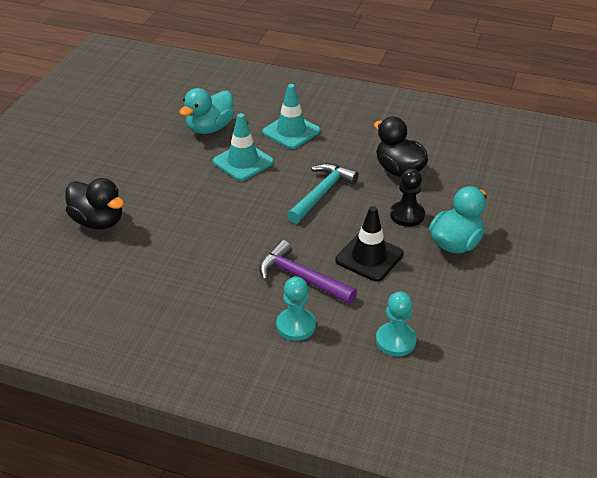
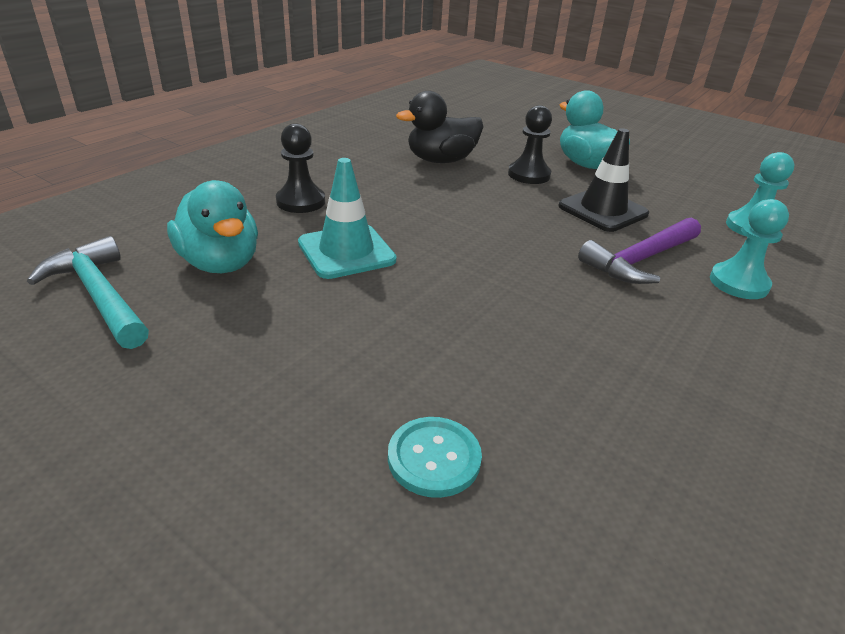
camera: 75 degrees left, 5 degrees down
(98, 221) = (434, 458): black duck -> turquoise button
(291, 131) = (300, 201): turquoise traffic cone -> black pawn
(322, 193) = (462, 211): turquoise hammer -> turquoise hammer (99, 295)

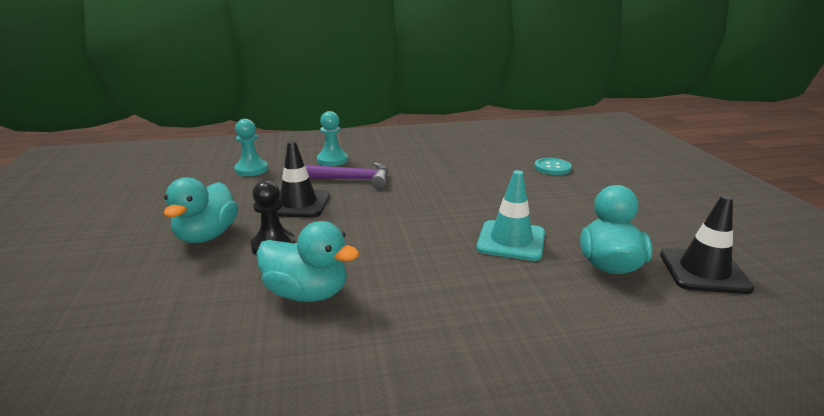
camera: 135 degrees left, 10 degrees down
(99, 295) = (704, 271): turquoise hammer -> black traffic cone
(300, 201) = (506, 297): black pawn -> none
(441, 160) = (307, 293): black duck -> turquoise duck

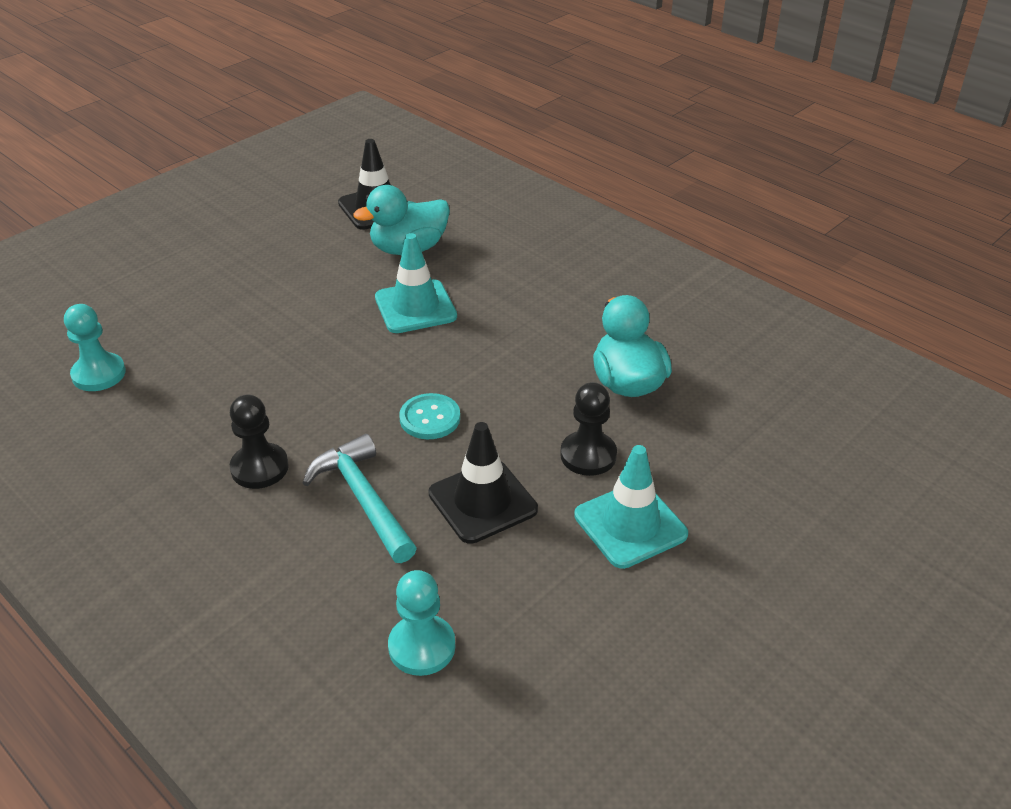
camera: 125 degrees left, 15 degrees up
(207, 236) = (630, 525): turquoise duck -> turquoise traffic cone
(332, 160) = (300, 568): turquoise pawn -> turquoise pawn (99, 374)
(350, 179) = (363, 499): purple hammer -> turquoise hammer
(407, 165) = (259, 468): none -> black pawn
(552, 168) = (172, 333): turquoise button -> turquoise button (430, 418)

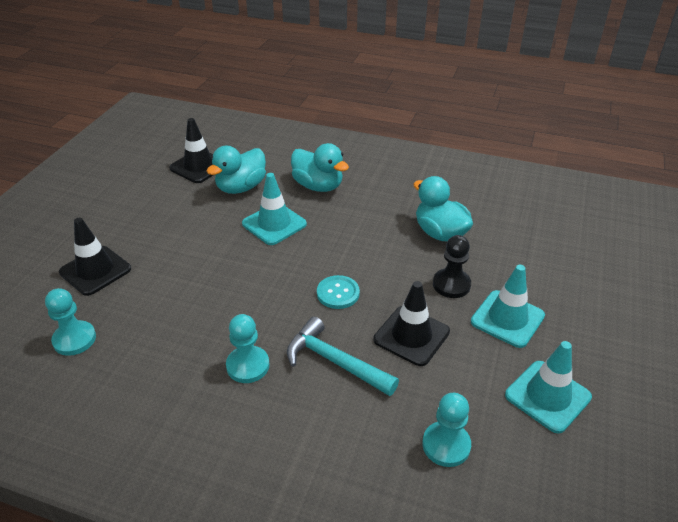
camera: 25 degrees left, 0 degrees up
(172, 303) = (95, 270): none -> black traffic cone
(259, 468) = (248, 366): black pawn -> turquoise pawn
(509, 273) = (318, 186): none -> turquoise duck
(604, 641) = (547, 396): none -> turquoise traffic cone

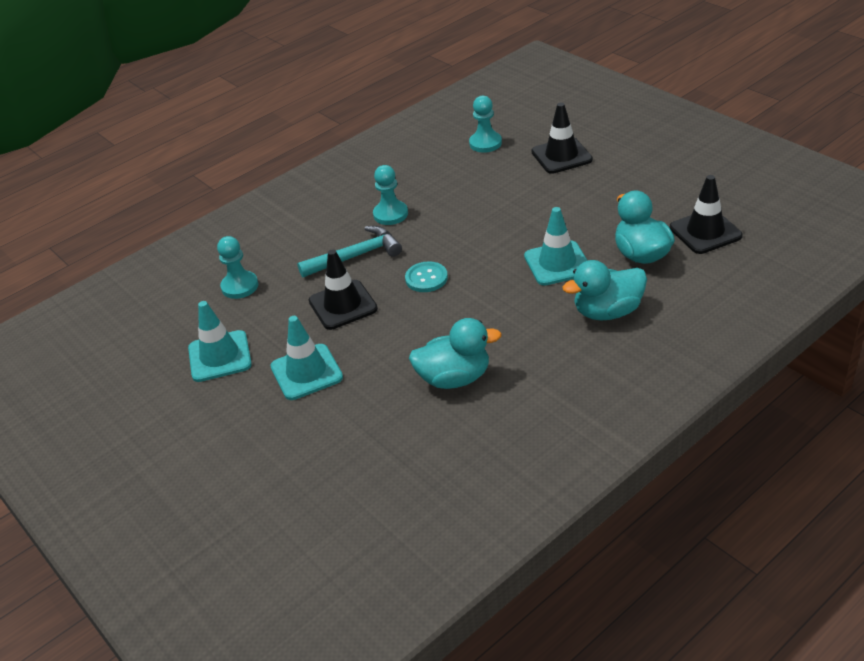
camera: 125 degrees right, 0 degrees up
(451, 284) = (376, 354): black pawn -> none

